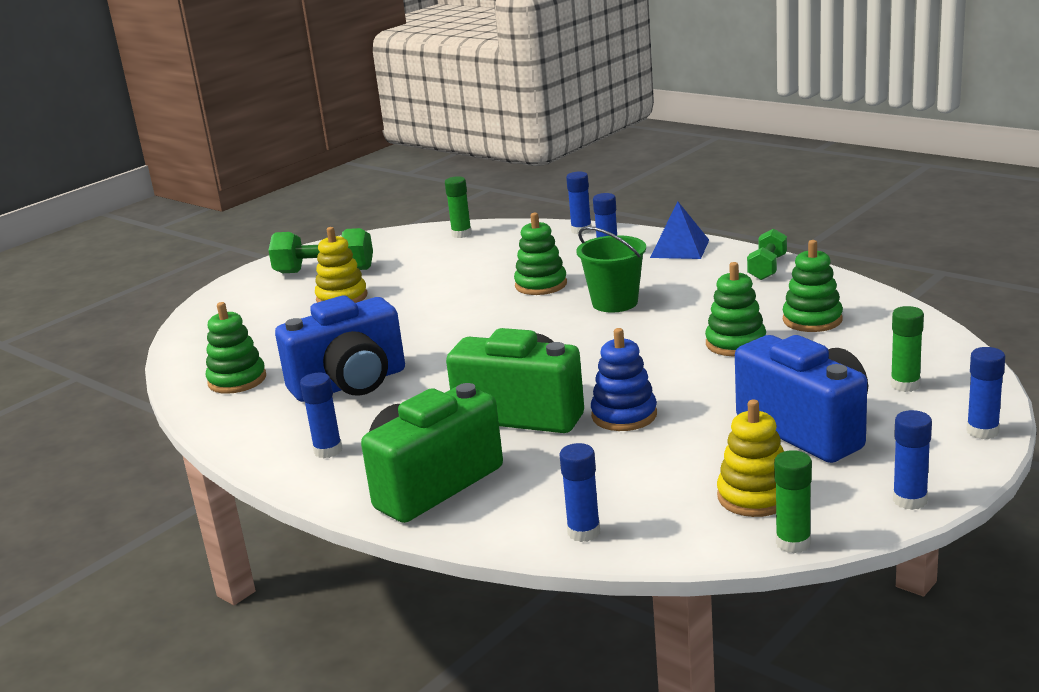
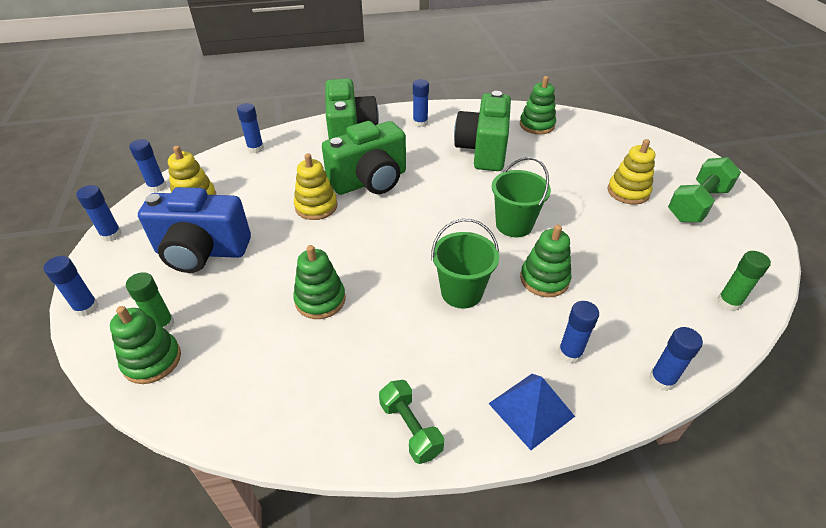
camera: 125 degrees right, 20 degrees up
(350, 384) = (483, 150): blue camera -> green camera
(481, 319) = (514, 225): none -> green bucket
(624, 415) = (316, 206): blue stacking toy -> yellow stacking toy
(793, 543) = (157, 187): green glue stick -> blue glue stick
(812, 320) = (290, 364): green stacking toy -> green stacking toy (152, 360)

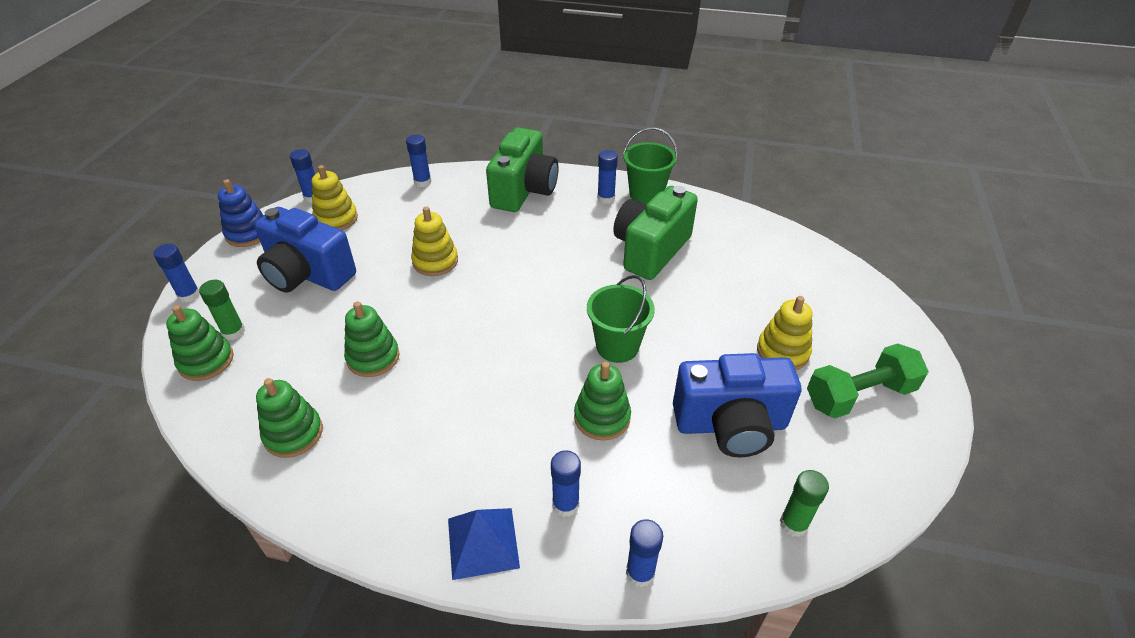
camera: 25 degrees right, 0 degrees up
(111, 235) = (248, 233): blue glue stick -> blue stacking toy
(370, 181) = (505, 250): green camera -> none
(410, 428) = (362, 510): green dumbbell -> none
(461, 292) = (507, 399): green bucket -> green bucket (646, 194)
(537, 125) = (738, 237): green stacking toy -> green stacking toy (293, 434)
(635, 252) = (730, 425): none -> blue camera

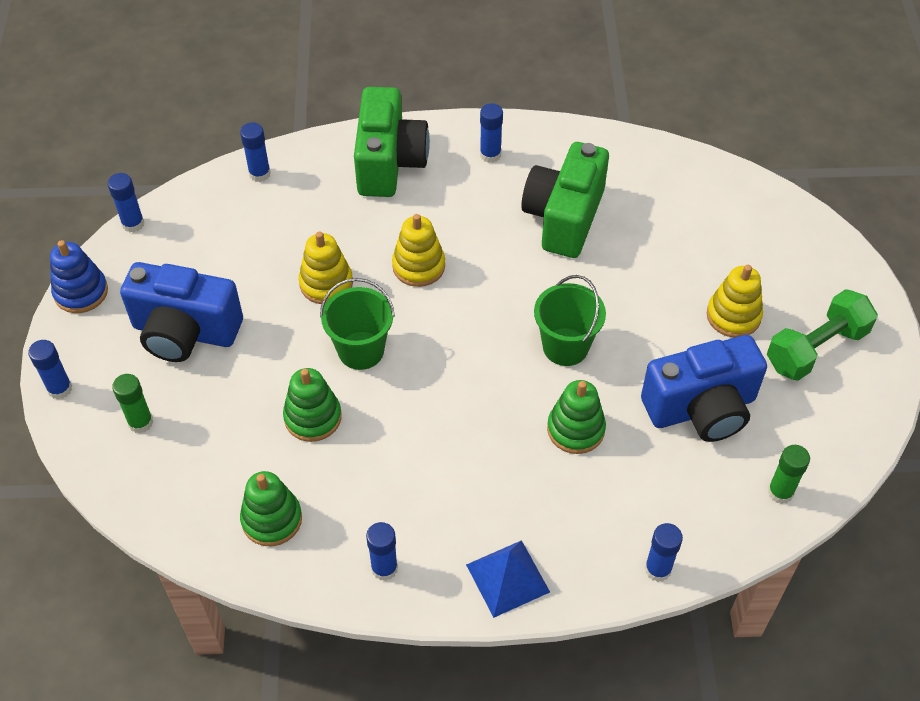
camera: 15 degrees left, 10 degrees up
(206, 361) = (130, 463): green stacking toy -> none
(336, 219) = (179, 249): yellow stacking toy -> yellow stacking toy (418, 266)
(565, 504) = (570, 524): blue glue stick -> blue glue stick (384, 568)
(646, 194) = (535, 139): green bucket -> green bucket (361, 350)

